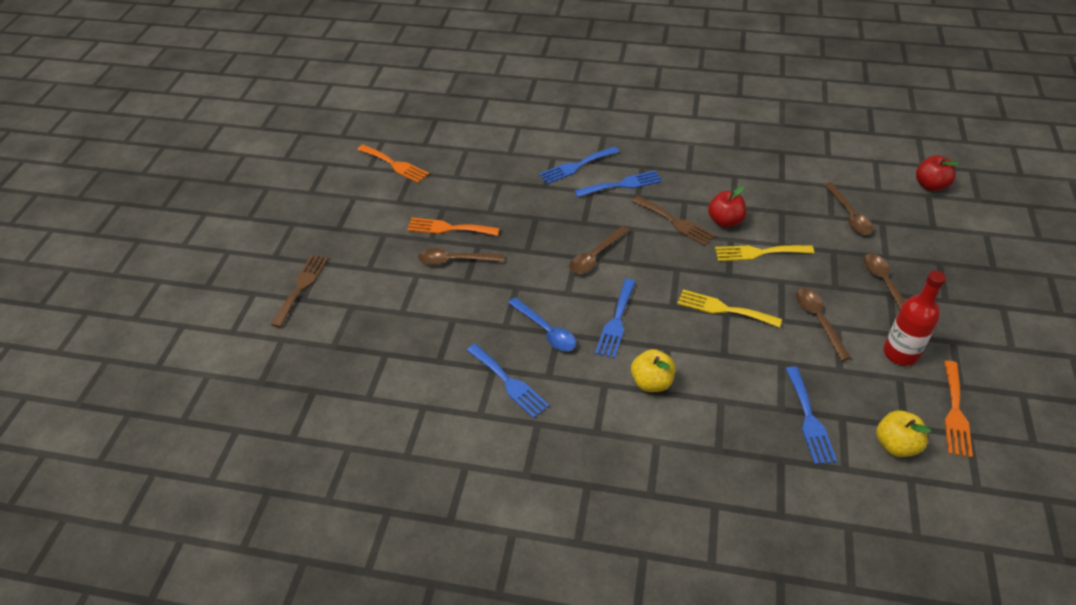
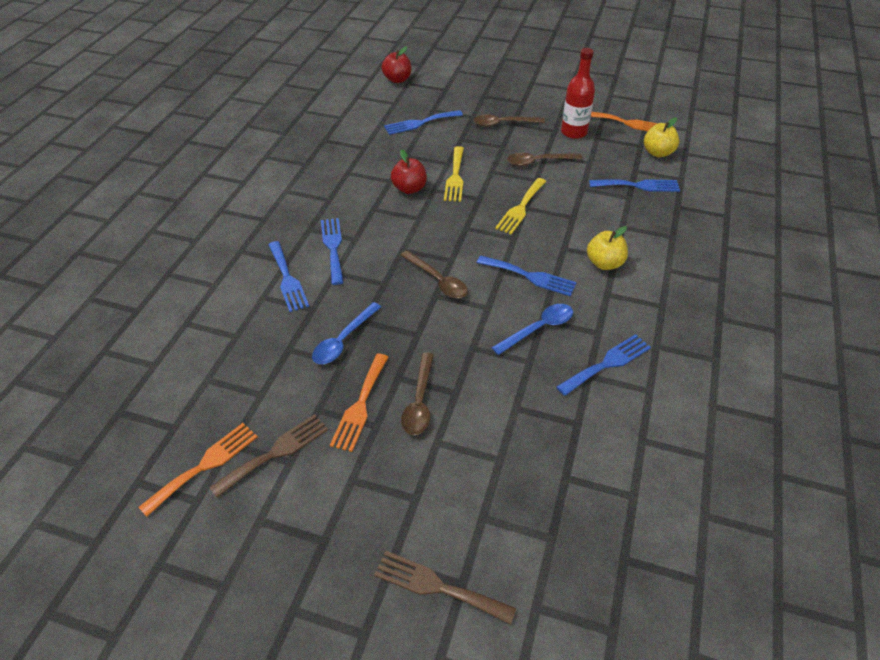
camera: 85 degrees left, 0 degrees up
(513, 209) = (343, 340): none -> blue spoon
(674, 222) = (401, 219): brown fork -> brown fork (274, 453)
(849, 215) = (420, 123): brown spoon -> blue fork

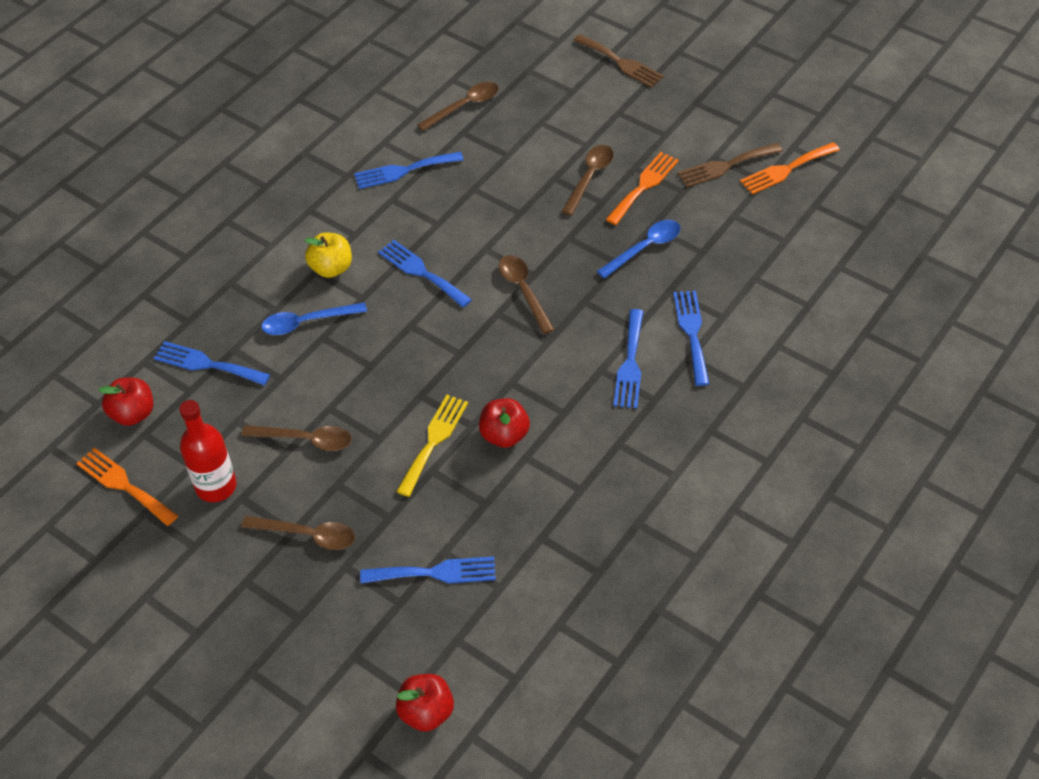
camera: 160 degrees left, 5 degrees up
(521, 207) = (376, 366): yellow fork -> none
(538, 328) = (446, 215): blue spoon -> blue spoon (307, 322)
(595, 459) = (464, 106): none -> brown spoon
(658, 153) = (133, 414): yellow apple -> red apple

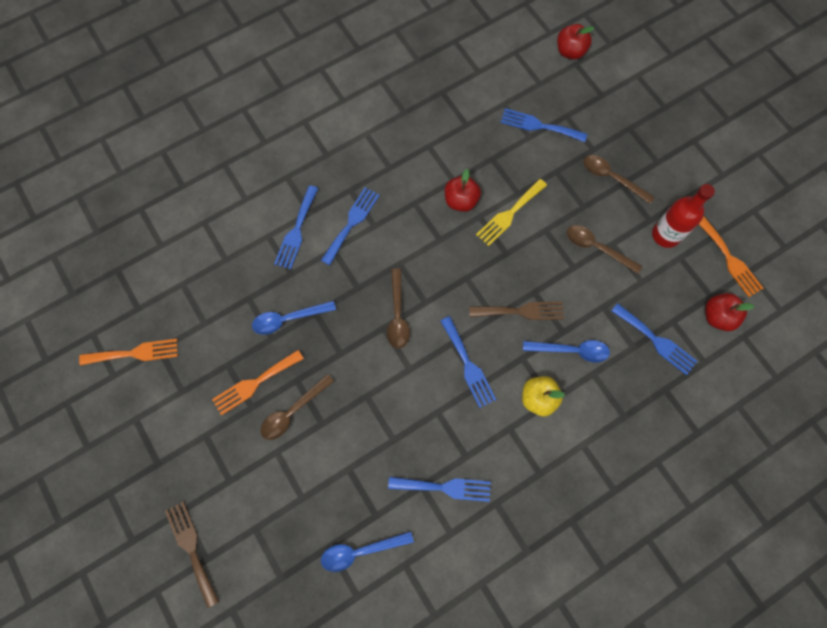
camera: 160 degrees left, 20 degrees up
(464, 106) = (360, 551): brown spoon -> blue spoon
(726, 165) = (177, 377): brown fork -> brown fork (520, 311)

